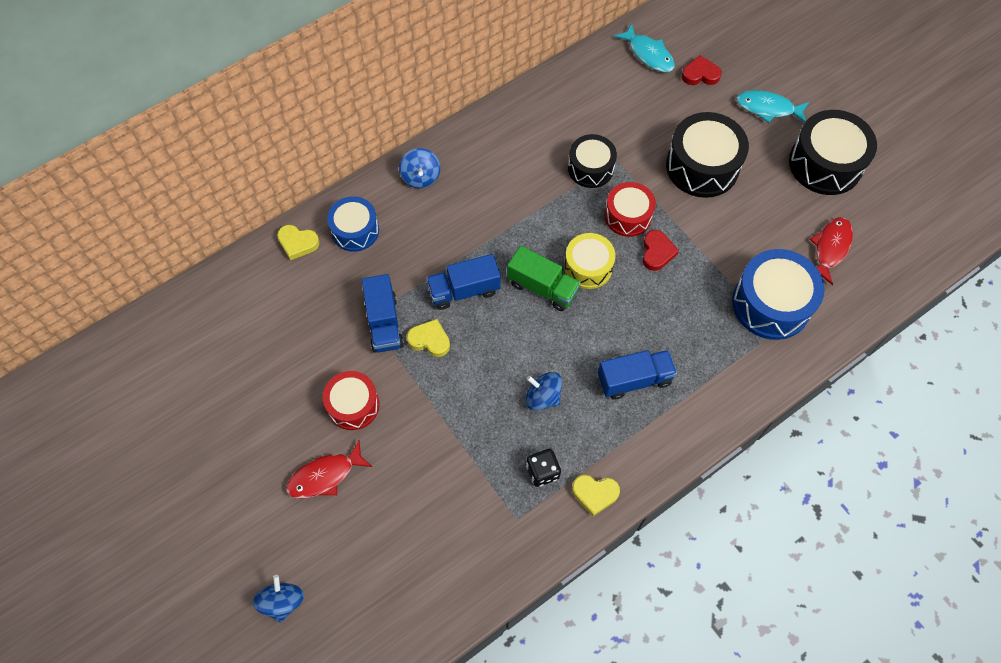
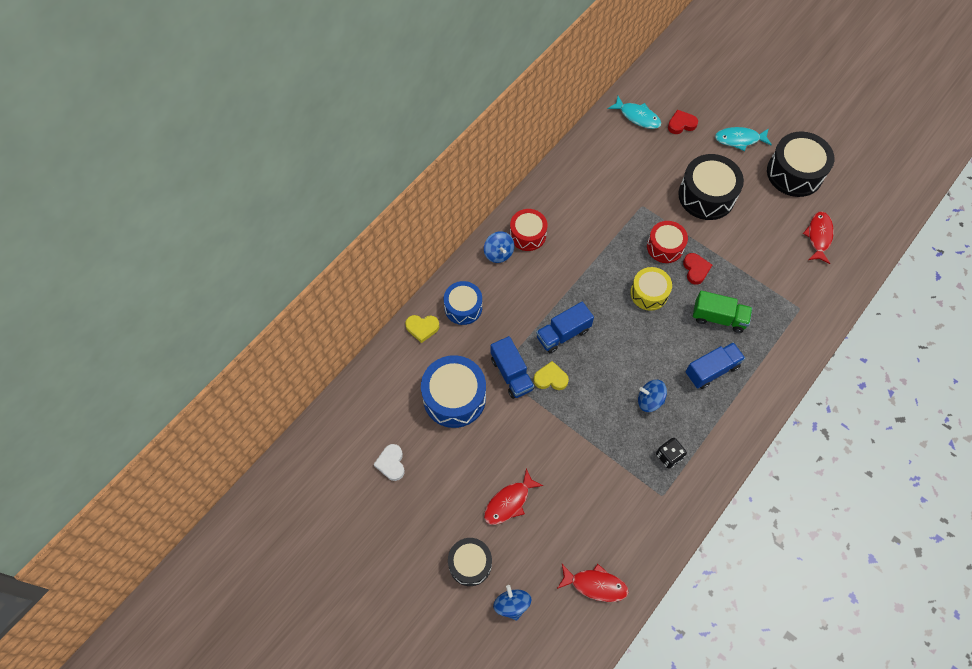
camera: 15 degrees left, 0 degrees up
(202, 393) = (391, 463): none -> white heart
(353, 405) = (511, 443): red drum -> red drum (527, 235)
(393, 606) = (595, 585): none -> red fish
(542, 287) = (620, 317): green truck -> green truck (718, 318)
(590, 168) = (625, 216): black drum -> black drum (470, 564)
(595, 494) = (712, 462): yellow heart -> none
(771, 304) = (790, 288): blue drum -> blue drum (454, 397)

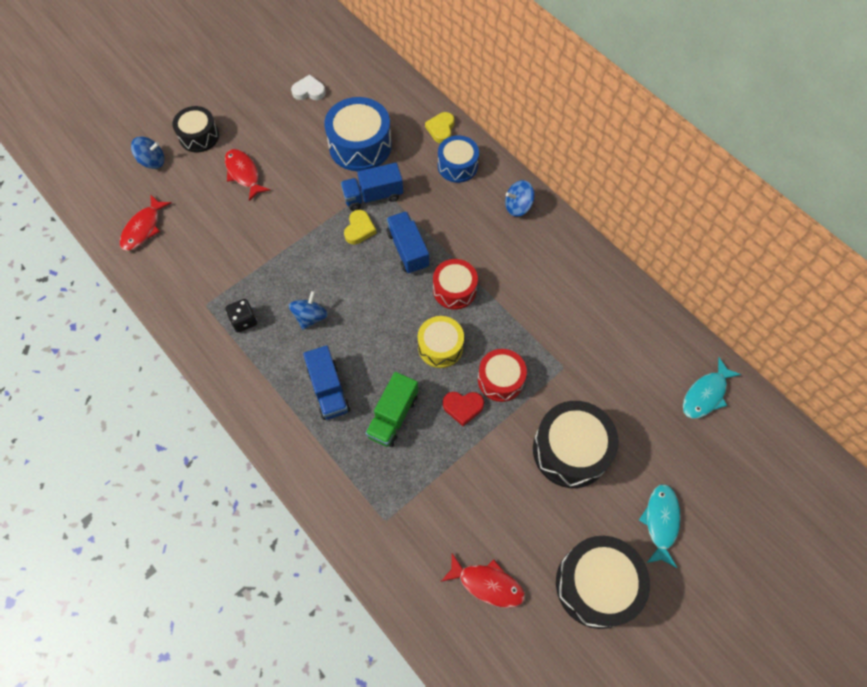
camera: 100 degrees right, 0 degrees up
(527, 235) = (538, 238): red drum -> red drum (454, 290)
(681, 124) = (691, 448): red heart -> none

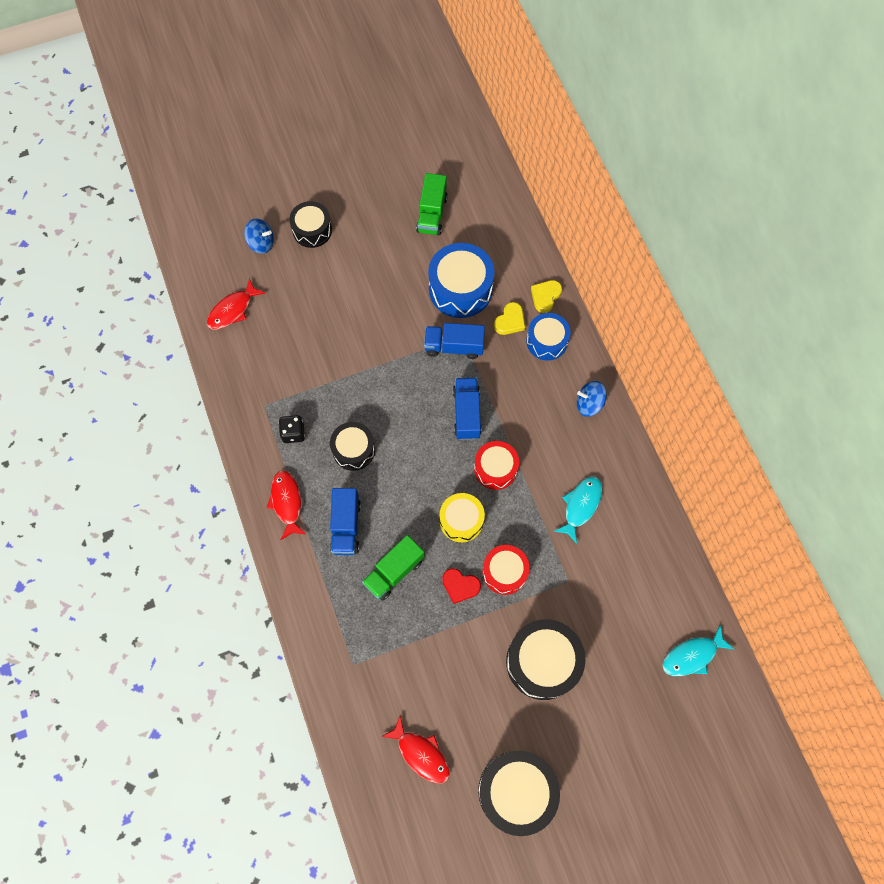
camera: 20 degrees right, 5 degrees up
(244, 174) = (341, 283): red fish -> red fish (287, 502)
(309, 91) = (432, 214): white heart -> green truck
(310, 317) = (353, 450): blue spinning top -> black drum
(359, 229) = (429, 377): yellow heart -> yellow heart (510, 321)
(661, 522) = (598, 758): turquoise fish -> turquoise fish (580, 506)

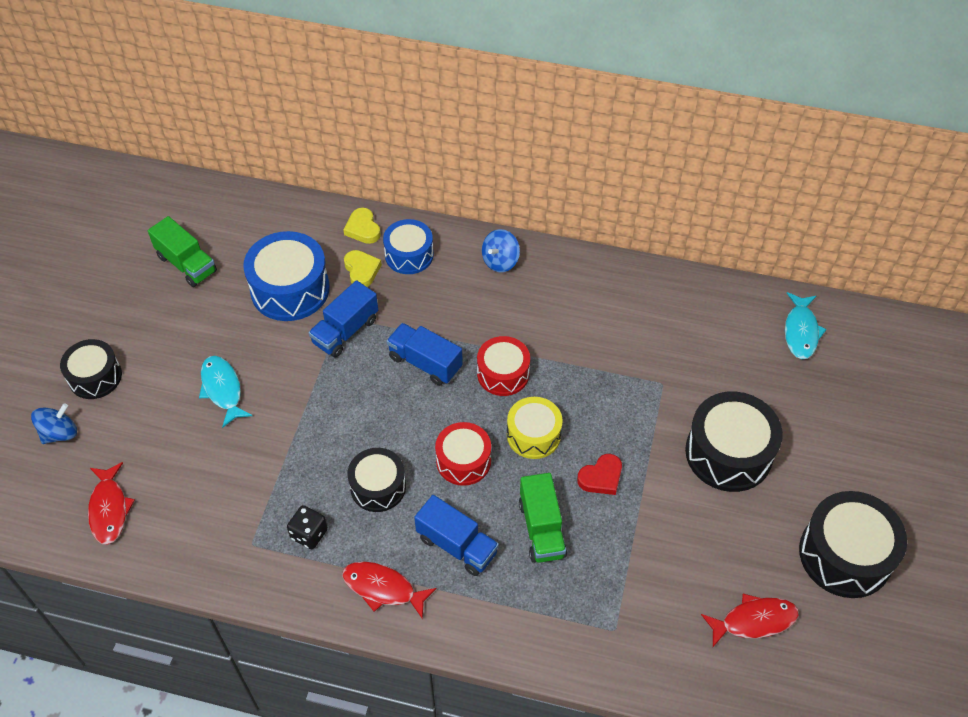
camera: 55 degrees left, 15 degrees down
(504, 572) = (615, 430): red drum -> red drum (463, 461)
(580, 506) = (595, 328): turquoise fish -> turquoise fish (222, 389)

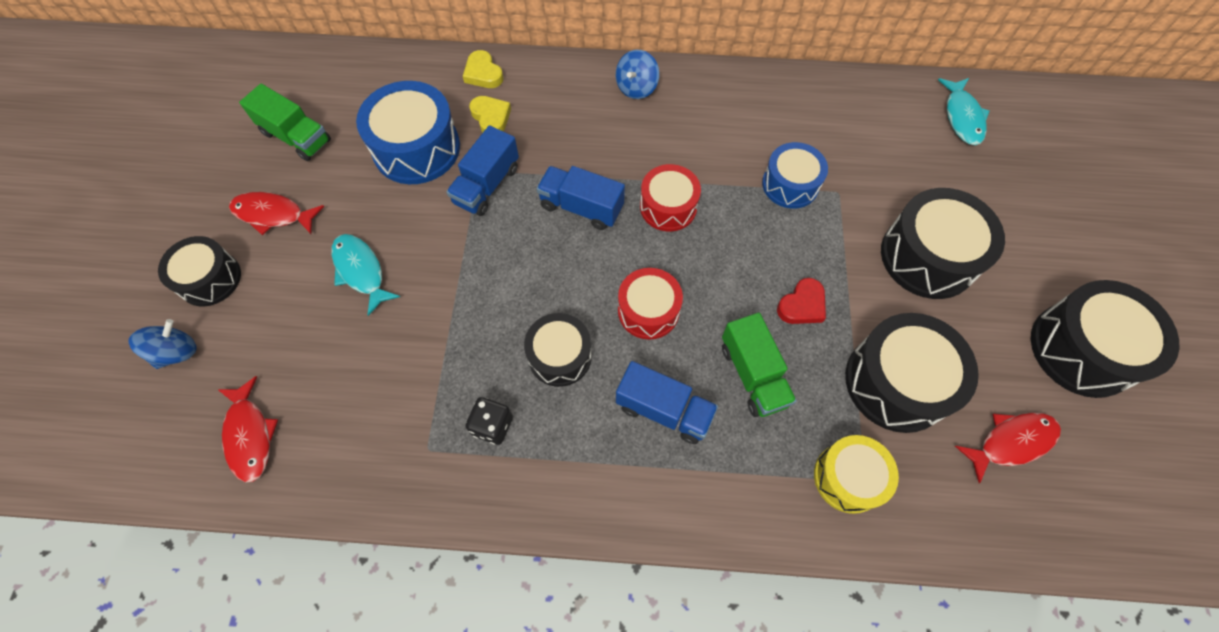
camera: 10 degrees left, 10 degrees up
(383, 588) = (591, 477): red fish -> red fish (273, 214)
(409, 255) = (538, 94): blue drum -> blue drum (790, 184)
(533, 435) = (717, 269): yellow drum -> yellow drum (848, 478)
(667, 555) = (896, 382): none -> black drum

